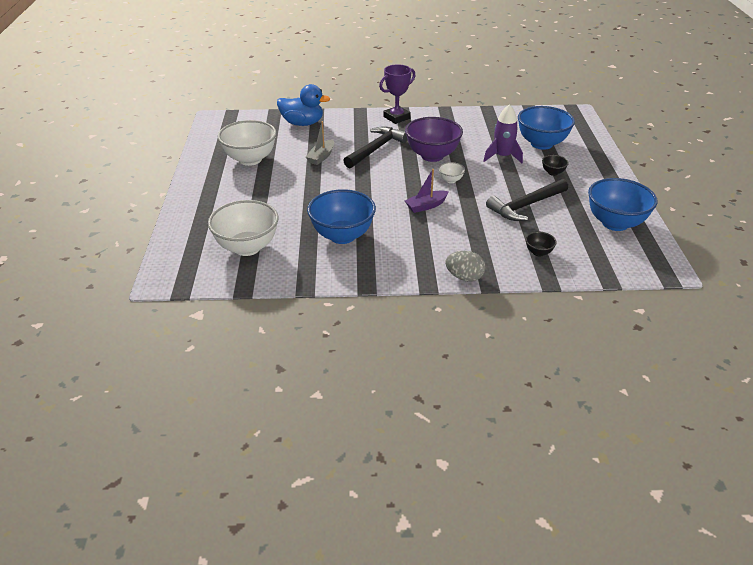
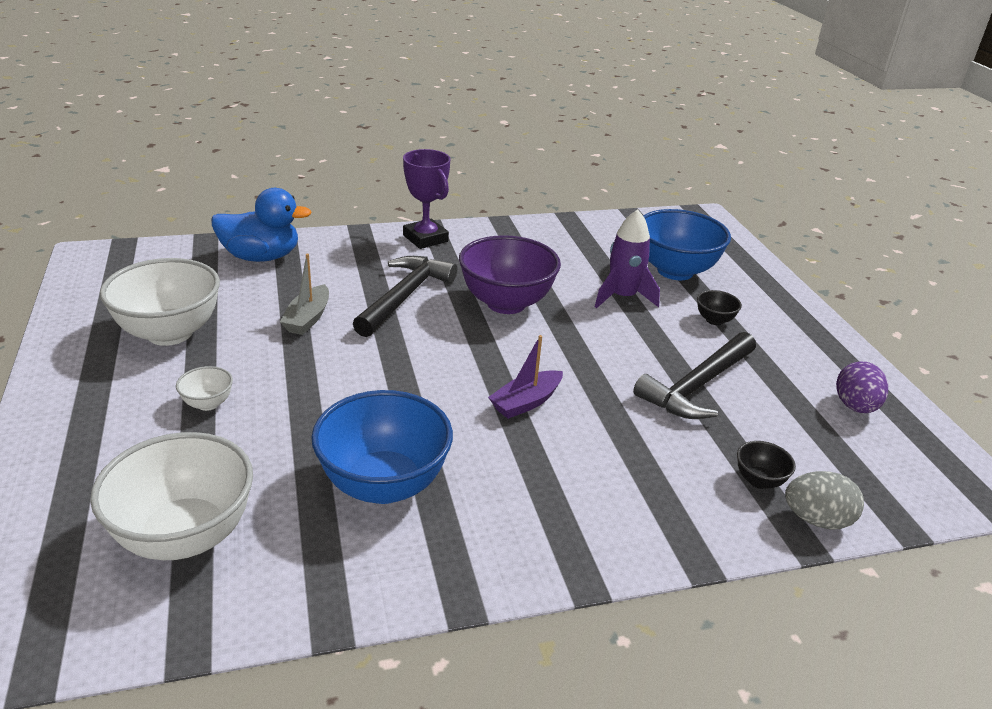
camera: 15 degrees left, 5 degrees down
(396, 117) = (425, 238): purple trophy -> purple trophy turned 75 degrees counterclockwise
(450, 180) = (552, 347): white bowl -> white bowl (208, 403)
(464, 277) = (648, 554): grey egg -> grey egg (816, 519)
(615, 223) = (855, 406): blue bowl -> purple egg

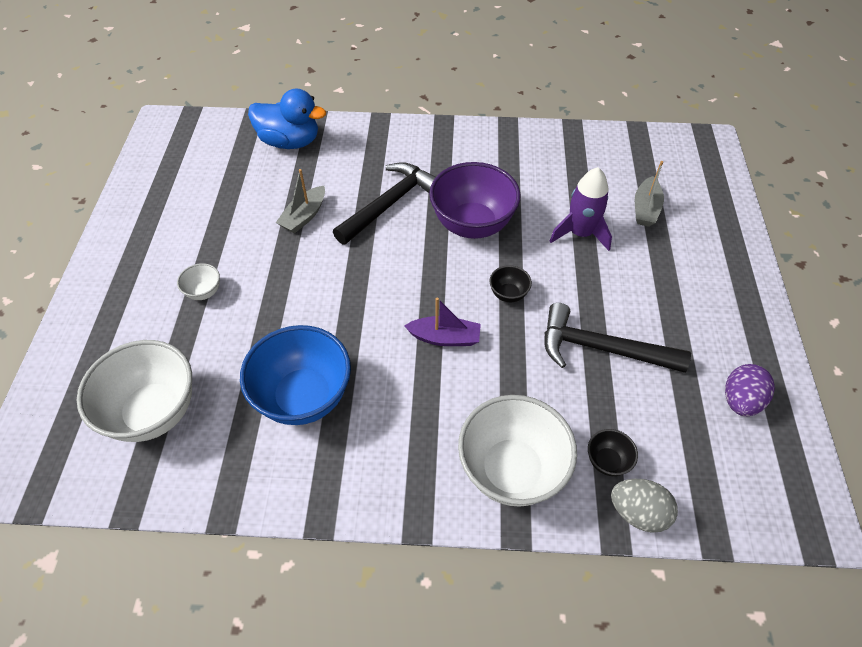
camera: 20 degrees right, 20 degrees up
(170, 333) = (197, 215): white bowl -> white bowl (511, 470)
(425, 238) = (432, 137): purple trophy -> none
(526, 402) = (445, 338): purple boat -> purple boat turned 150 degrees counterclockwise
(675, 271) = (645, 209): blue bowl -> grey boat
(697, 386) = (602, 348): black hammer -> black hammer turned 45 degrees clockwise
(714, 320) = (655, 275): black bowl -> black bowl (508, 294)

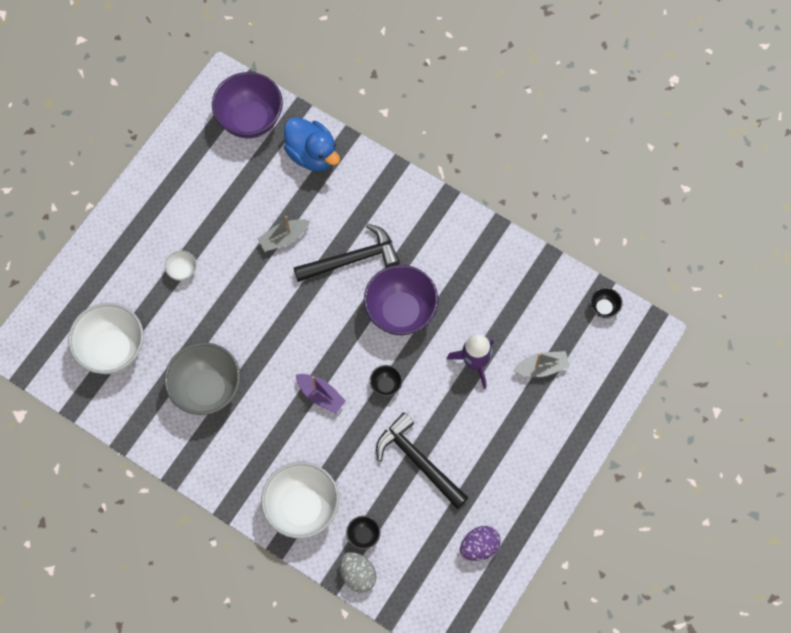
camera: 30 degrees right, 15 degrees up
(207, 140) = (250, 120): none -> purple bowl
(304, 397) = (206, 389): blue bowl -> grey bowl
(645, 209) = (541, 368): grey boat -> grey boat turned 150 degrees counterclockwise
(654, 142) = (604, 308): none -> black bowl

